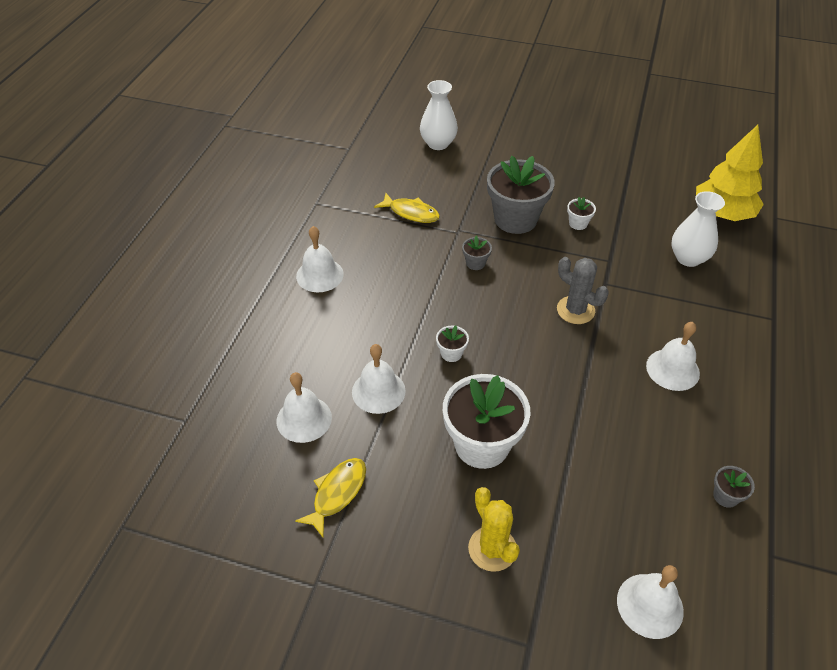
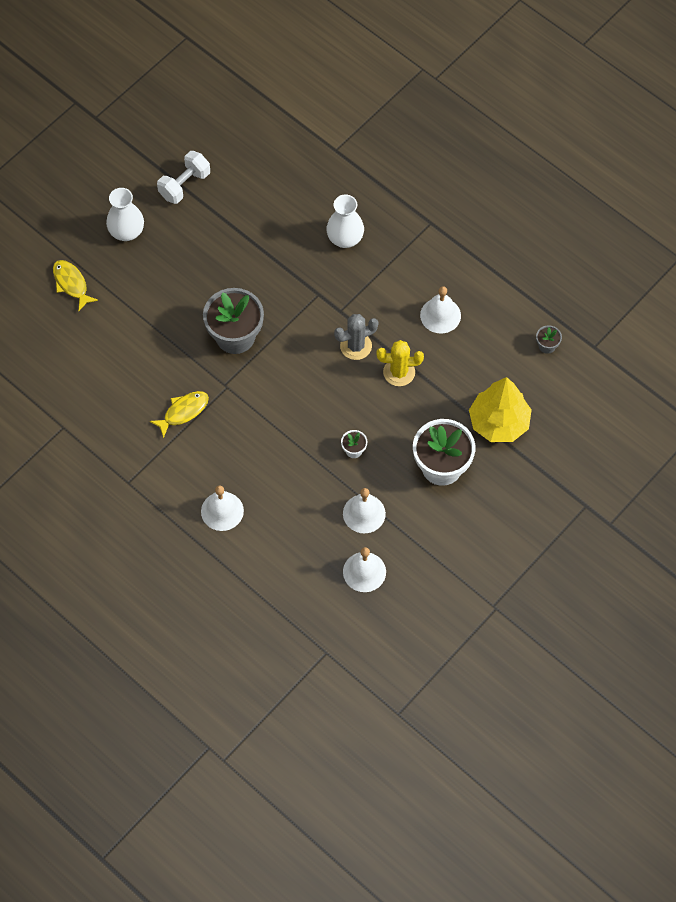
camera: 65 degrees left, 15 degrees up
(337, 493) = (436, 571): yellow fish -> yellow fish (71, 284)
(438, 143) = (99, 349): white vase -> white vase (126, 232)
(475, 263) = (270, 390): grey flower pot -> none
(492, 549) = (519, 496): yellow cactus -> yellow cactus (399, 372)
(578, 223) = (266, 293): white flower pot -> none
(638, 138) = (184, 185): none -> white dumbbell
(650, 605) = (592, 430): white bell -> none
(722, 213) = (311, 183): yellow tree -> yellow tree (499, 422)

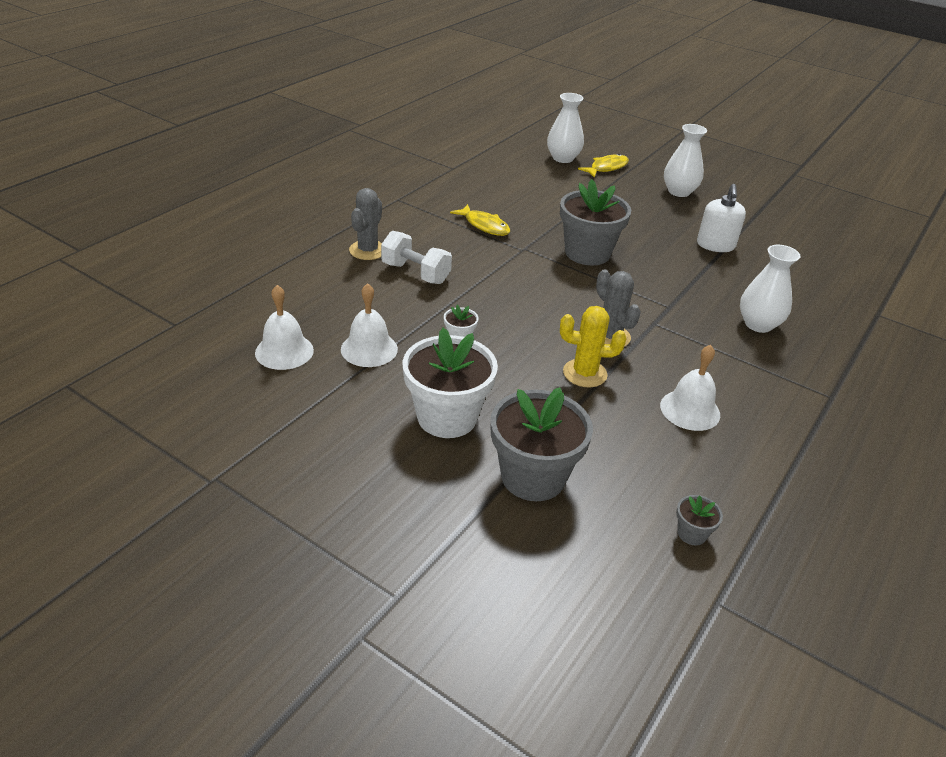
camera: 80 degrees right, 25 degrees down
(47, 320) = (563, 158): none -> white vase
(184, 185) = (754, 220): white dumbbell -> white dumbbell (415, 273)
(222, 511) = (368, 250): white bell -> grey cactus
(227, 231) = (715, 245): none -> white soap dispenser
(399, 372) = (584, 373): yellow cactus -> yellow cactus turned 75 degrees counterclockwise
(499, 422) = (533, 477): yellow tree -> grey flower pot

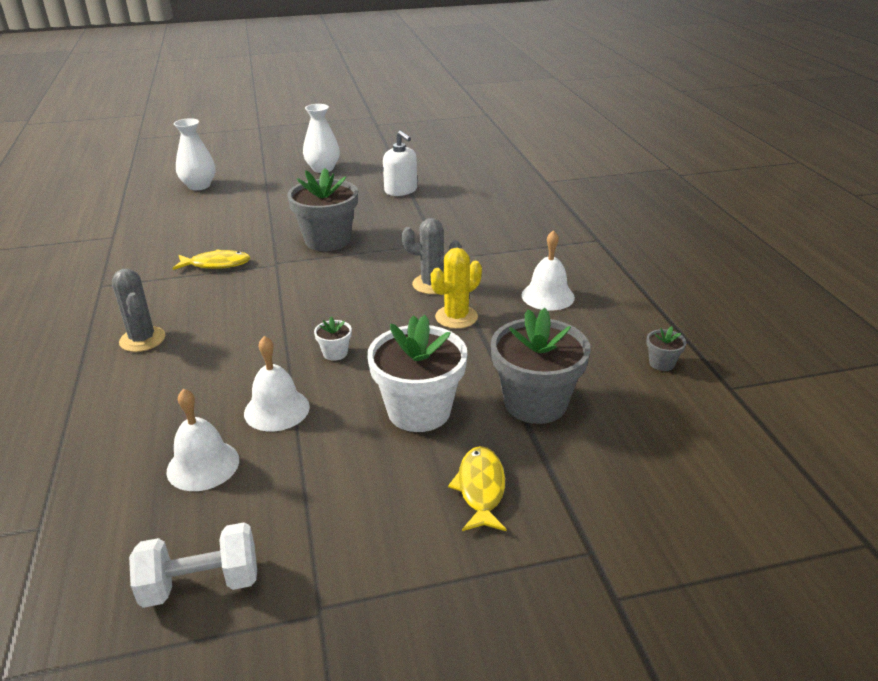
camera: 45 degrees left, 5 degrees down
(415, 273) = (218, 330): white dumbbell -> white dumbbell (201, 584)
(606, 168) = (245, 177): yellow fish -> yellow fish (480, 489)
(758, 324) = (500, 223): white vase -> none

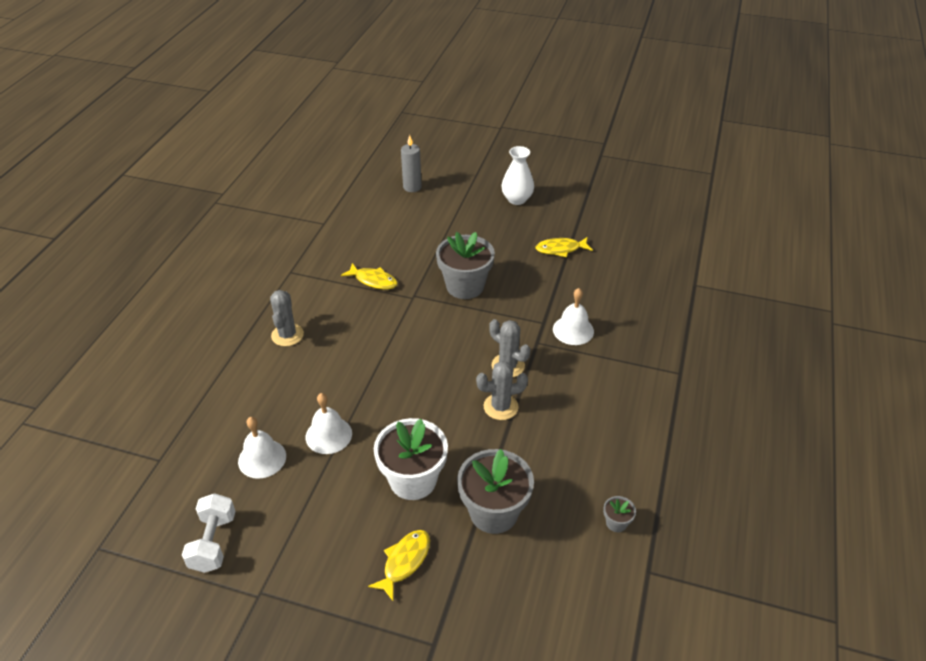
camera: 30 degrees right, 10 degrees up
(199, 186) = (412, 187): white vase -> grey candle
(201, 584) = (213, 542): white dumbbell -> white dumbbell turned 75 degrees clockwise
(335, 353) = (395, 403): white flower pot -> none
(401, 190) = (560, 249): white soap dispenser -> yellow fish
(456, 317) = (500, 407): yellow cactus -> grey cactus
(547, 296) = (586, 416): white bell -> white bell (573, 330)

